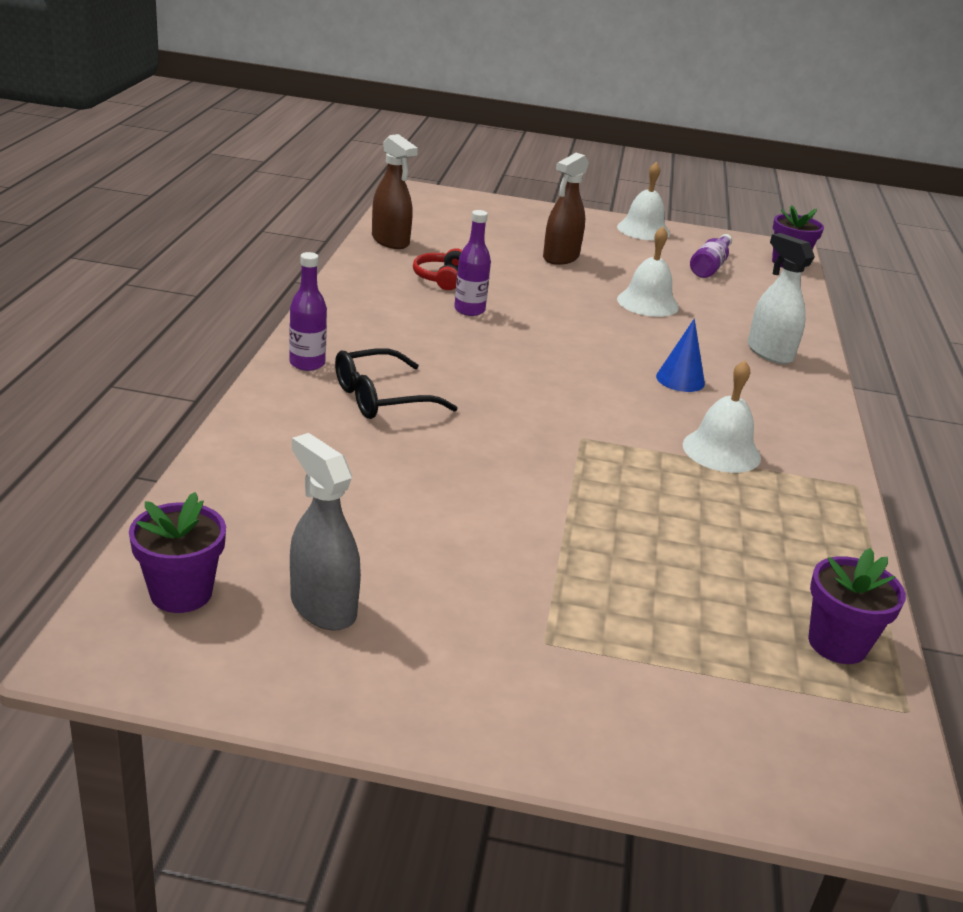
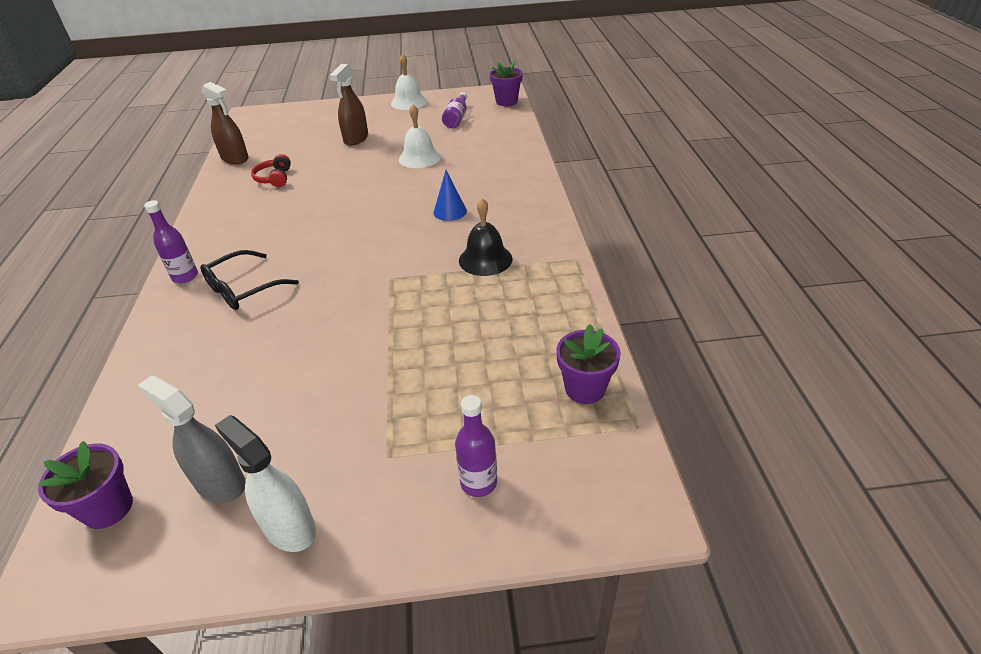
camera: 10 degrees left, 10 degrees up
(469, 310) = (298, 198): purple bottle -> purple bottle (478, 482)
(721, 451) = (485, 259): white bell -> black bell
(769, 353) = (505, 173): white spray bottle -> white spray bottle (289, 527)

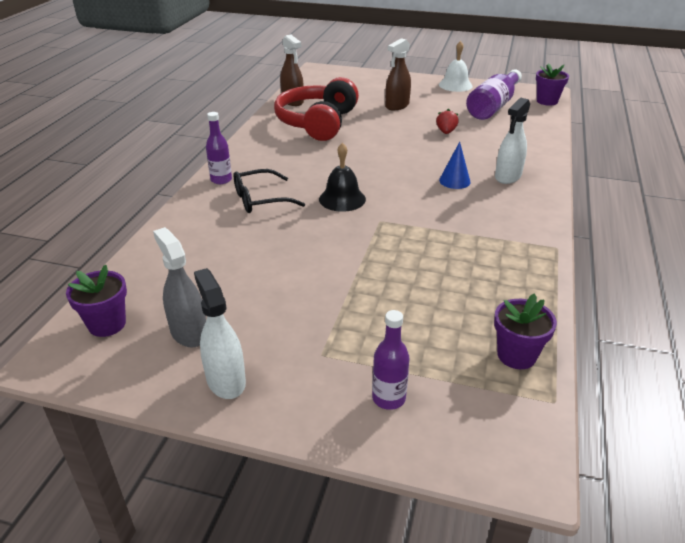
camera: 20 degrees right, 5 degrees down
(274, 178) = (317, 123): red headphones -> red headphones, size x2.39
(419, 158) = (446, 132): white bell -> red strawberry
(456, 118) = (493, 106): purple bottle -> purple bottle, size x1.73
(485, 259) = (470, 227): black bell -> black bell (342, 199)
(501, 193) = (508, 176): none -> white spray bottle

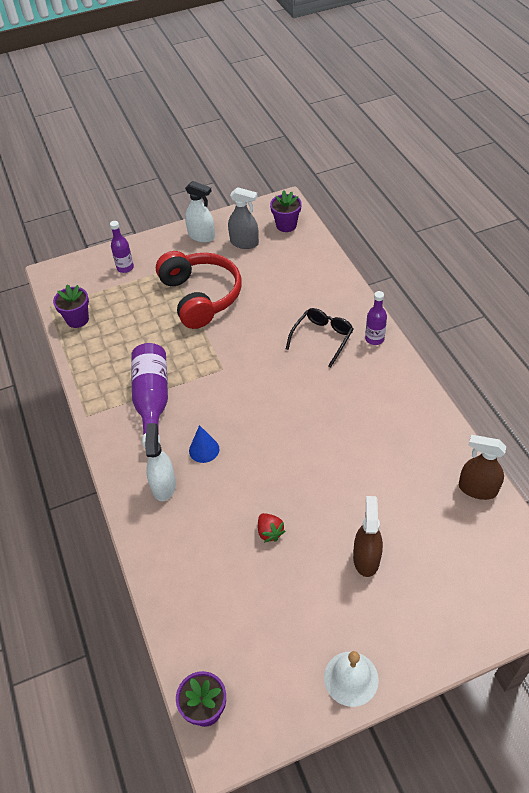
camera: 145 degrees right, 15 degrees up
(317, 123) = (403, 463): red headphones -> red headphones (200, 297)
(342, 199) = (269, 373): black bell -> none
(493, 106) = (261, 639): purple bottle -> purple bottle (152, 400)

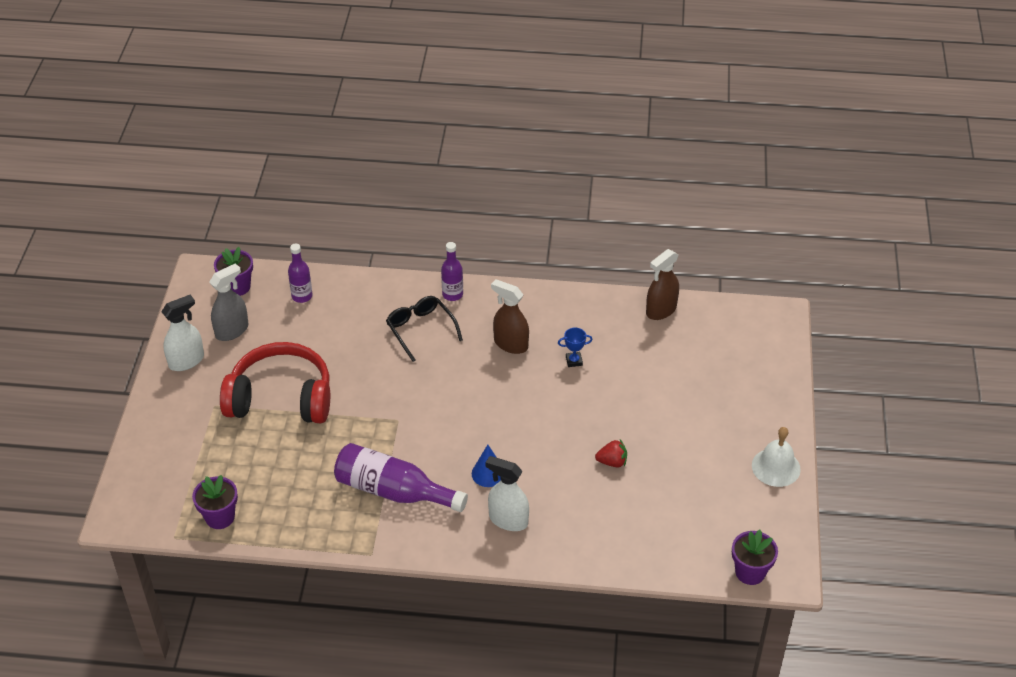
camera: 65 degrees left, 5 degrees down
(125, 268) = (174, 446): purple bottle -> purple bottle (302, 296)
(365, 451) = (574, 361): none -> blue trophy
(366, 558) = (679, 409): brown spray bottle -> brown spray bottle (510, 344)

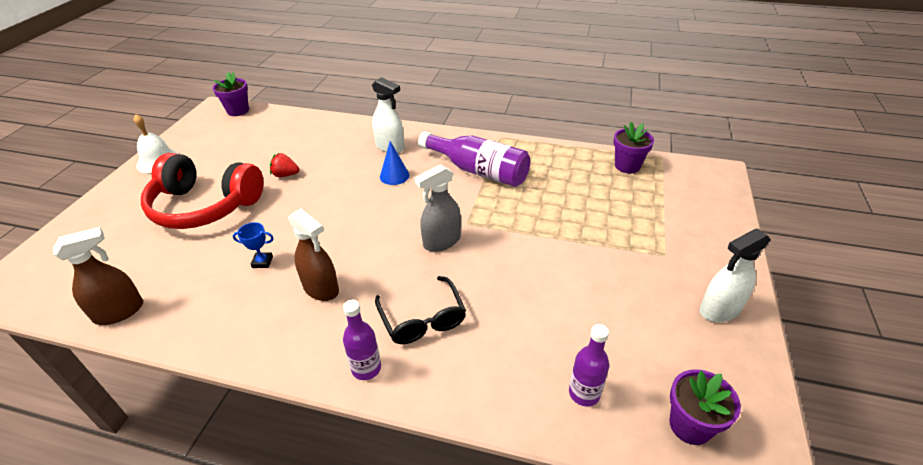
camera: 170 degrees left, 5 degrees down
(232, 330) = (674, 347): grey spray bottle -> grey spray bottle (441, 241)
(281, 398) = (591, 255): red headphones -> red headphones (205, 206)

